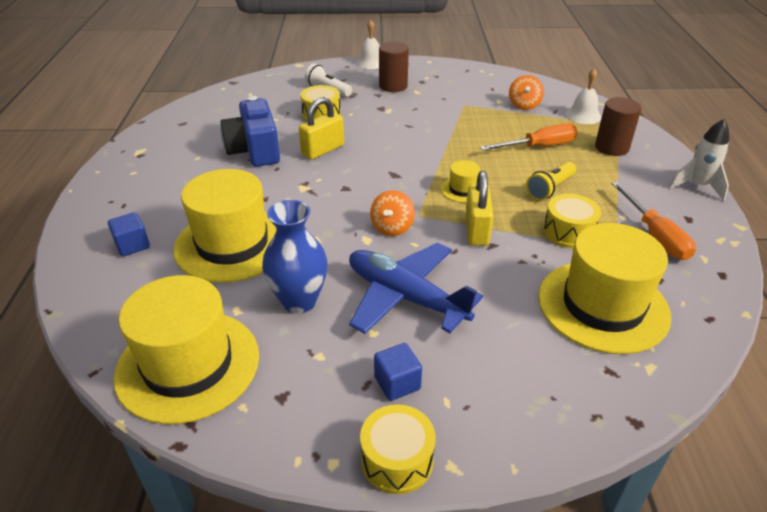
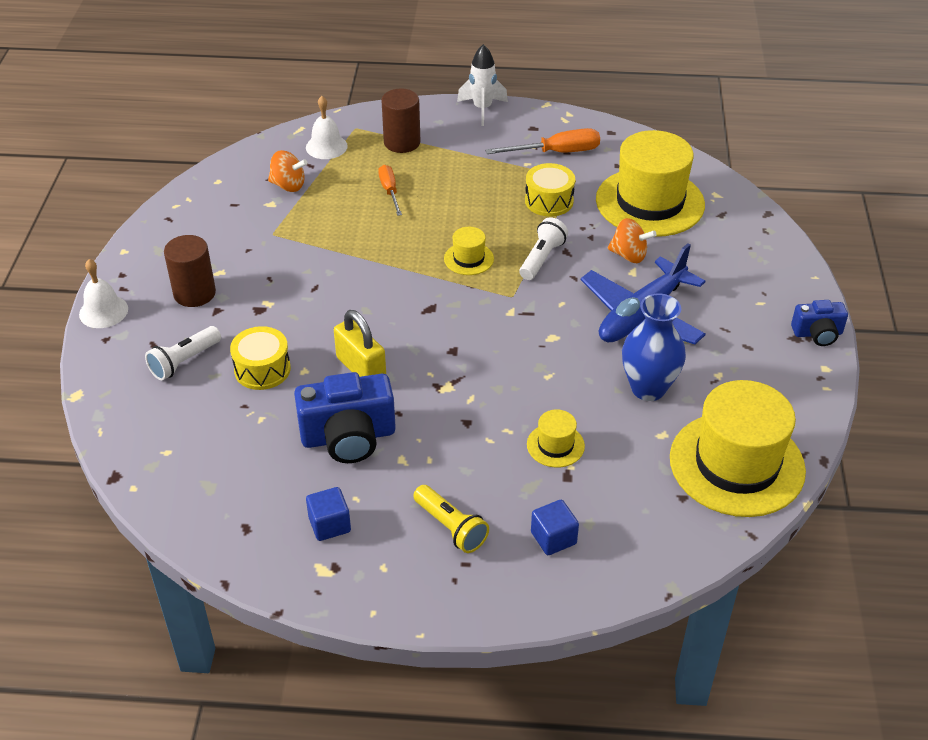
camera: 85 degrees left, 5 degrees up
(232, 244) = (555, 445): yellow hat -> yellow hat, size x0.44
(392, 228) = (533, 317): orange spinning top -> orange spinning top (629, 255)
(397, 383) = (745, 328): blue cube -> blue cube (329, 525)
(397, 460) = (817, 334): yellow drum -> blue camera
(476, 230) = (542, 258): yellow padlock -> white flashlight
(539, 147) = (390, 191): orange screwdriver -> orange screwdriver, size x0.65
(550, 189) = (474, 198): yellow flashlight -> yellow flashlight (451, 527)

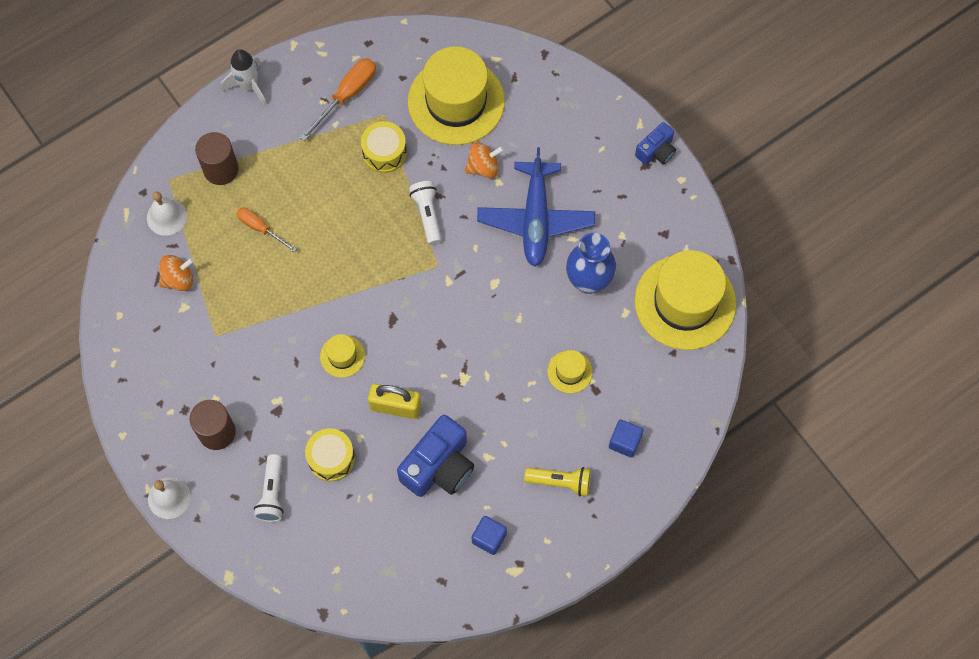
camera: 40 degrees left, 25 degrees up
(468, 259) = (378, 253): yellow hat -> yellow hat (342, 356)

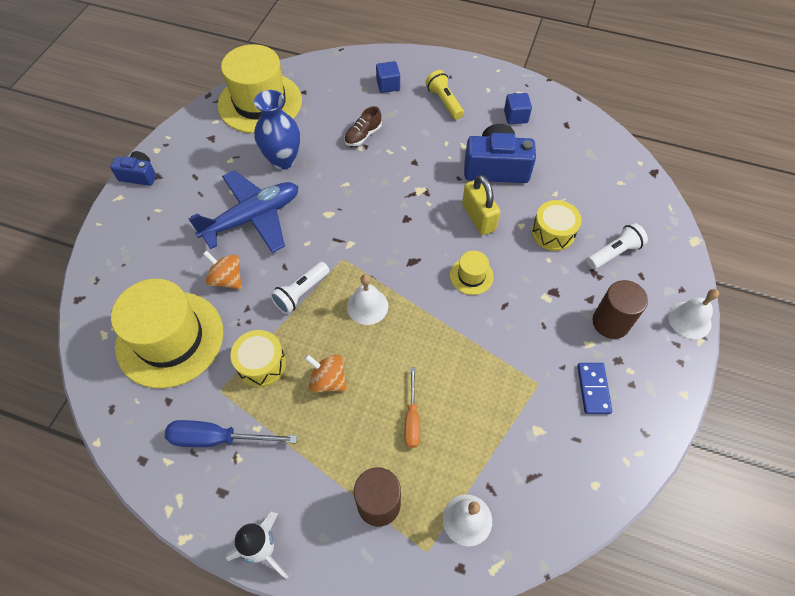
camera: 125 degrees left, 10 degrees down
(178, 279) = (517, 456): orange spinning top -> orange spinning top (328, 380)
(179, 371) = (593, 389): none -> blue domino
(347, 95) = (218, 438): orange screwdriver -> blue screwdriver
(376, 256) = (367, 306): none -> white bell
(569, 372) = (363, 135): yellow hat -> brown shoe

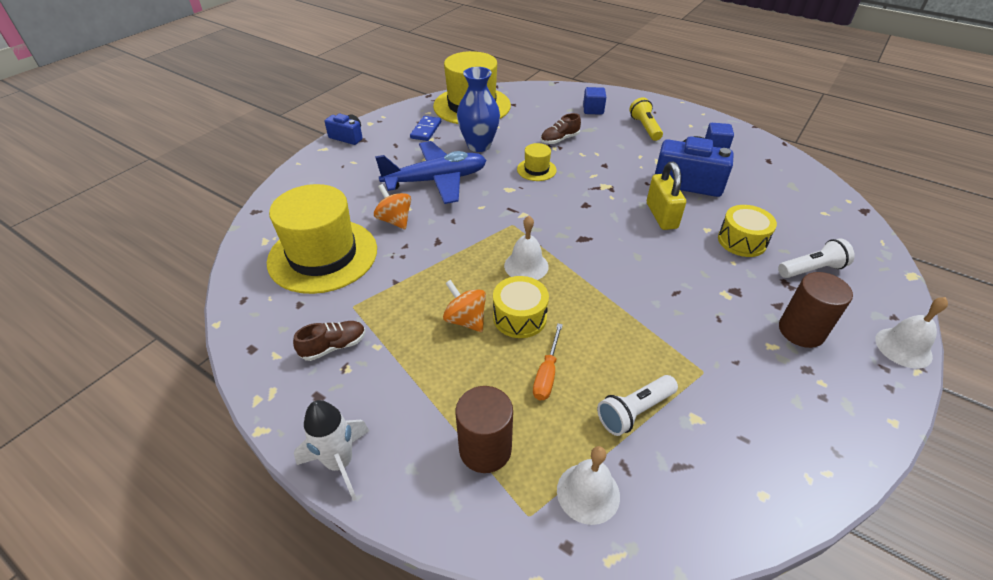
camera: 15 degrees right, 15 degrees down
(218, 438) = (334, 346): blue screwdriver -> brown shoe
(261, 364) = (402, 292): yellow drum -> yellow drum (519, 317)
(301, 293) = (462, 243): white flashlight -> white flashlight (634, 411)
(471, 276) = (644, 261): yellow hat -> yellow hat (536, 170)
(593, 389) = (772, 391): blue domino -> blue domino (426, 130)

